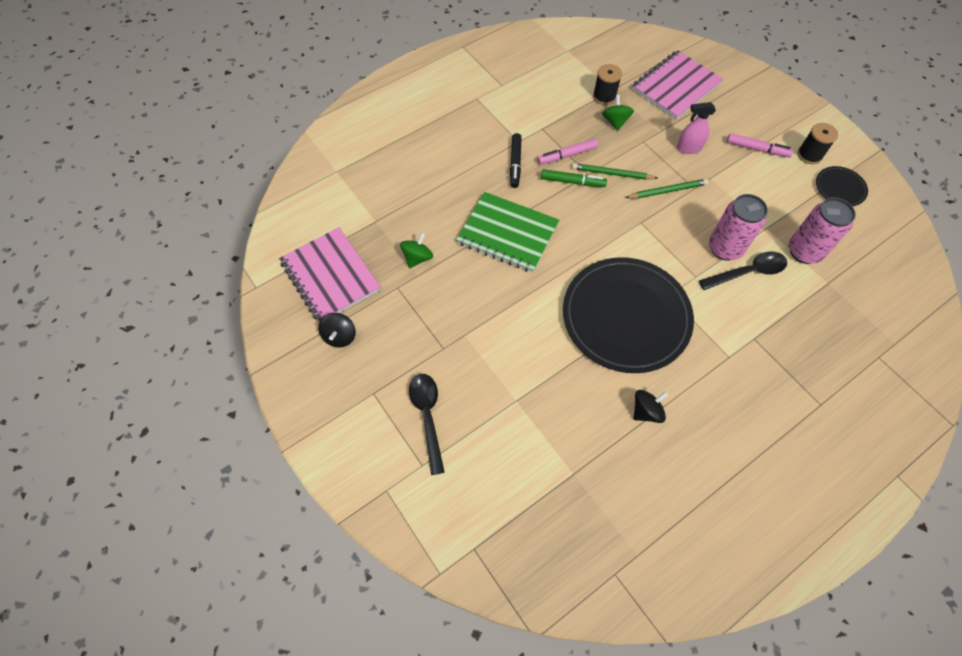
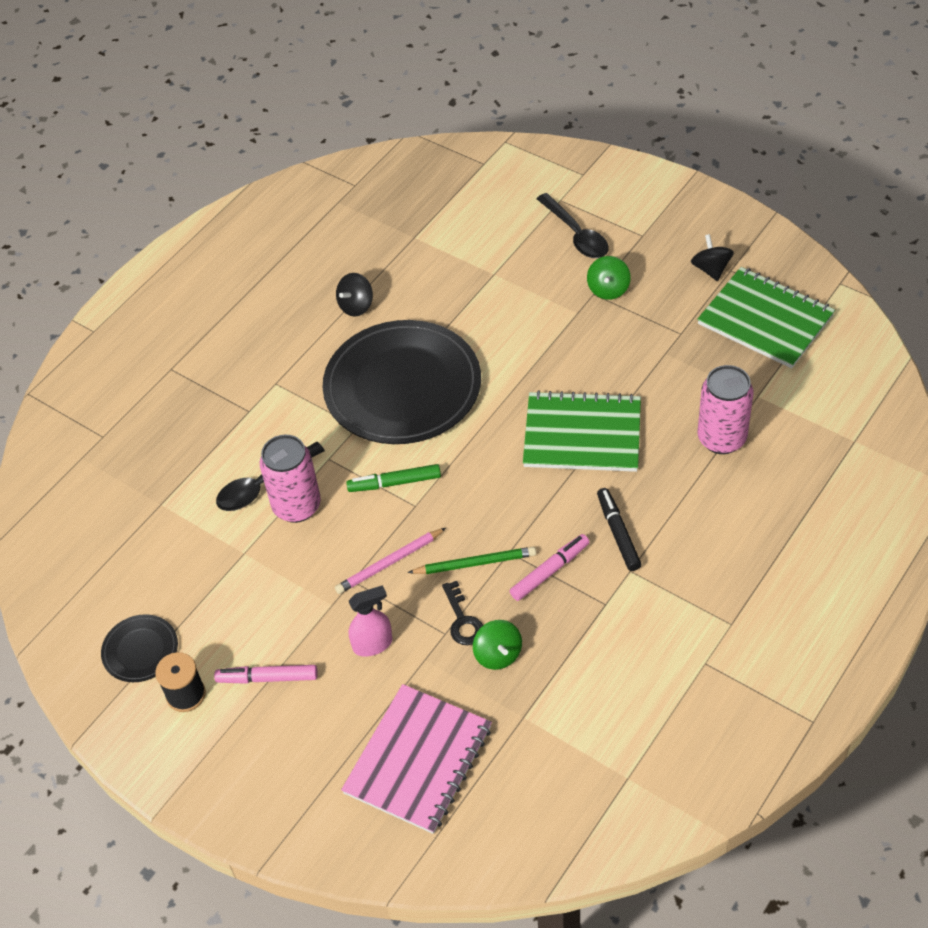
camera: 165 degrees right, 10 degrees down
(330, 276) = (765, 320): pink notebook -> green notebook
(417, 258) = (677, 371): green spinning top -> green spinning top (608, 289)
(572, 182) = (526, 532): green marker -> green marker (394, 483)
(604, 96) = (531, 697): black spool -> none
(630, 145) = (462, 620): none -> black key
(667, 191) = (389, 563): green pencil -> pink pencil
(804, 251) = (191, 535): pink can -> pink can (721, 438)

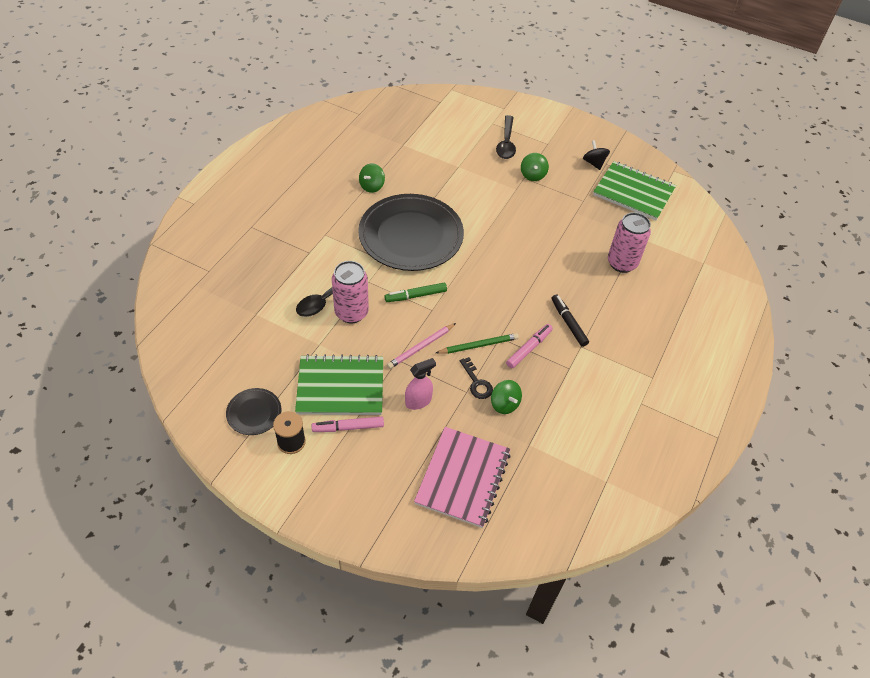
camera: 15 degrees left, 0 degrees up
(356, 306) = (372, 186): black spinning top -> green spinning top
(576, 234) = (506, 143): black spoon -> black spoon turned 45 degrees clockwise
(582, 434) = (533, 262): green notebook -> green notebook (340, 387)

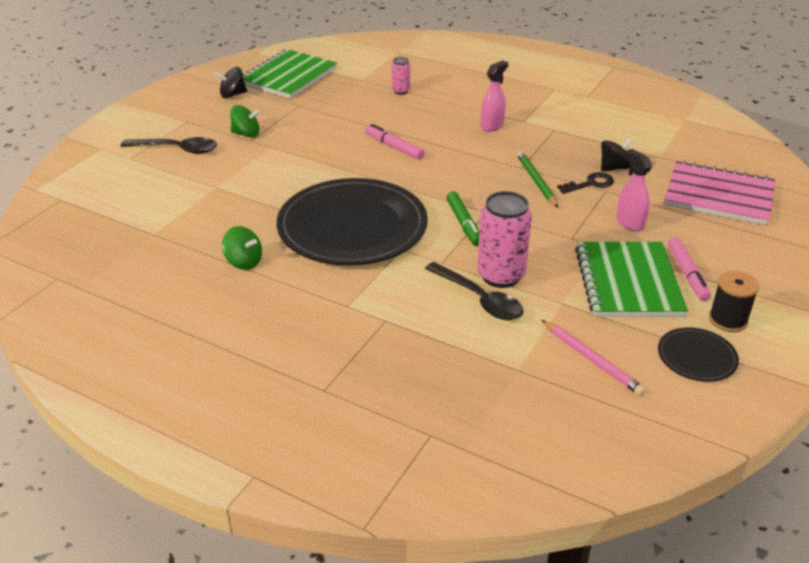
camera: 85 degrees left, 15 degrees down
(421, 347) = (548, 220): pink pencil -> pink pencil (591, 359)
(504, 404) = (614, 168): green spinning top -> black spinning top
(529, 348) = (533, 150): pink marker -> pink marker (394, 147)
(568, 323) = (492, 126): black marker -> pink spray bottle
(622, 263) = (401, 91): pink can -> pink can, size x0.51

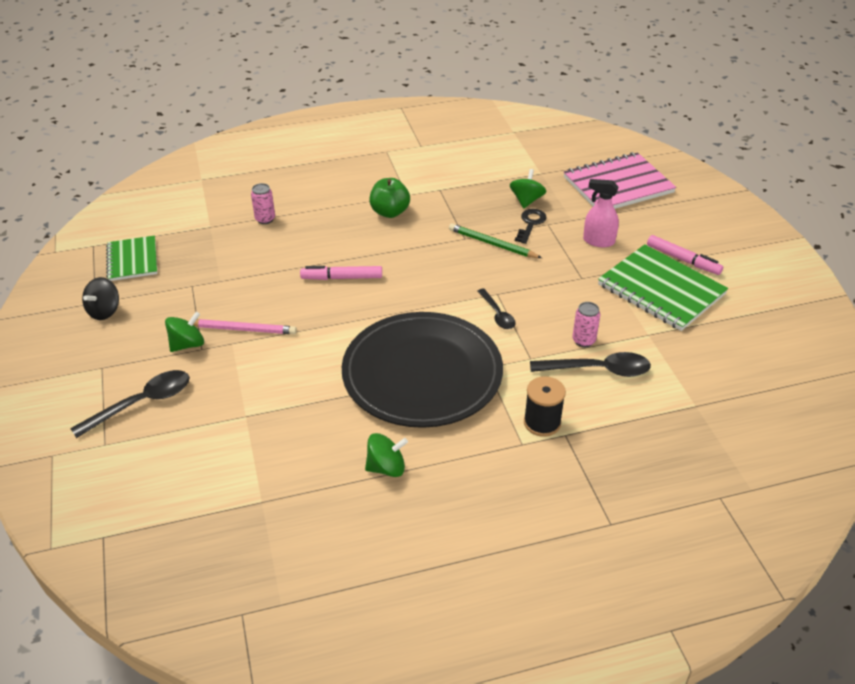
camera: 45 degrees left, 5 degrees up
(288, 76) = (132, 260): green notebook -> green notebook, size x0.61
(464, 224) = (497, 314): green marker -> black spoon
(492, 126) = (390, 212): pink spray bottle -> green apple
(501, 276) = (583, 341): pink can -> pink can, size x0.51
(591, 359) = (722, 364): pink pencil -> pink pencil (243, 329)
(614, 168) = (526, 200): black spinning top -> green spinning top
(696, 357) = (768, 319): black plate -> none
(727, 320) = (747, 279): black spool -> black spool (542, 423)

